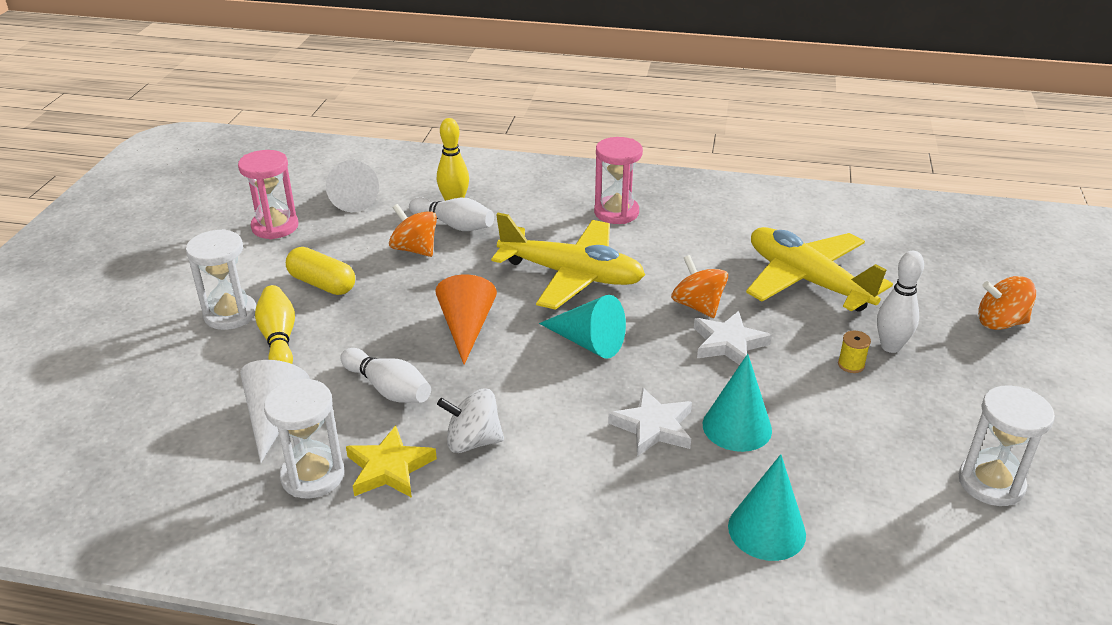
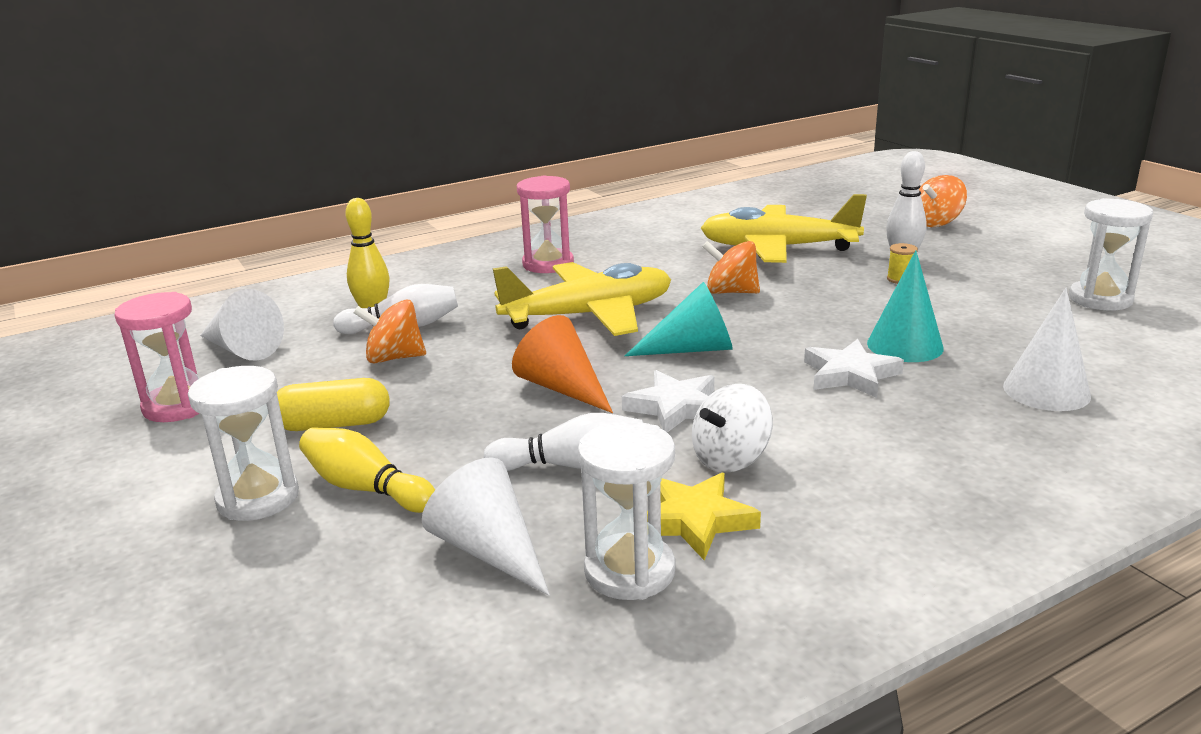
camera: 40 degrees left, 10 degrees down
(728, 343) = (798, 303): white star -> white star (675, 407)
(766, 530) = (1046, 391): turquoise cone -> white cone

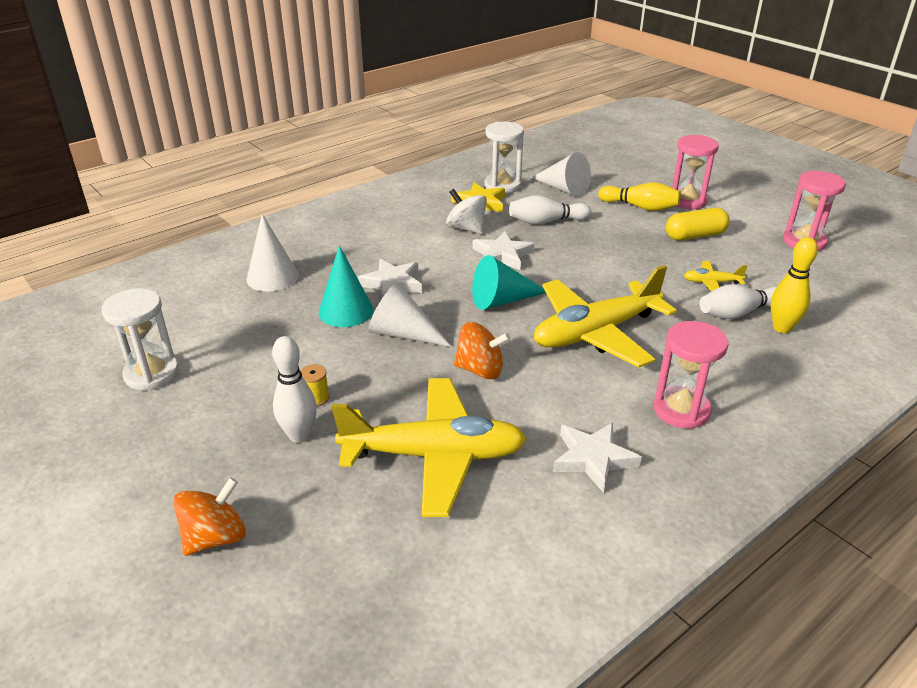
camera: 170 degrees right, 10 degrees up
(242, 349) = (832, 285): white cone -> white cone (403, 333)
(258, 498) = (687, 201): white hourglass -> pink hourglass
(394, 358) = (711, 282): orange spinning top -> yellow plane
(562, 388) = (578, 265): orange cone -> none
(644, 244) = (593, 459): none -> white star
(730, 459) = (466, 228): white spinning top -> white spinning top turned 90 degrees counterclockwise

